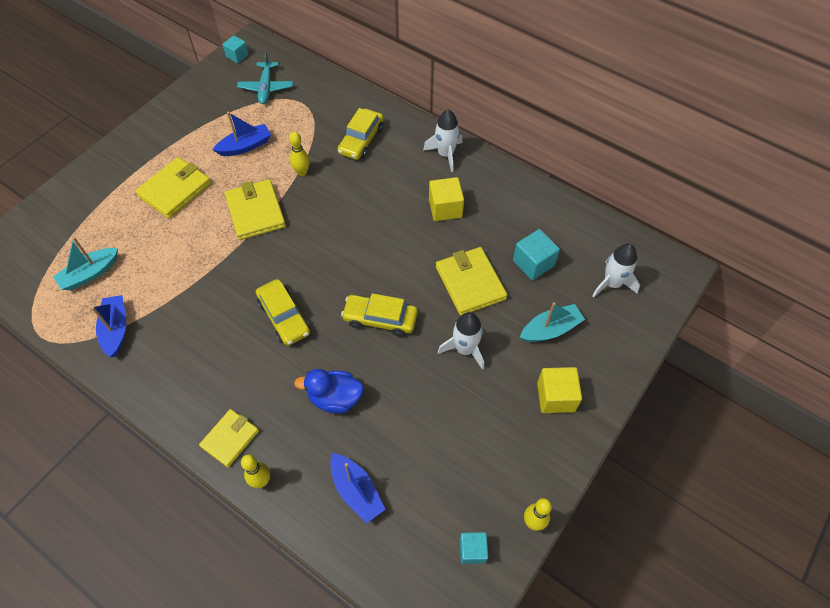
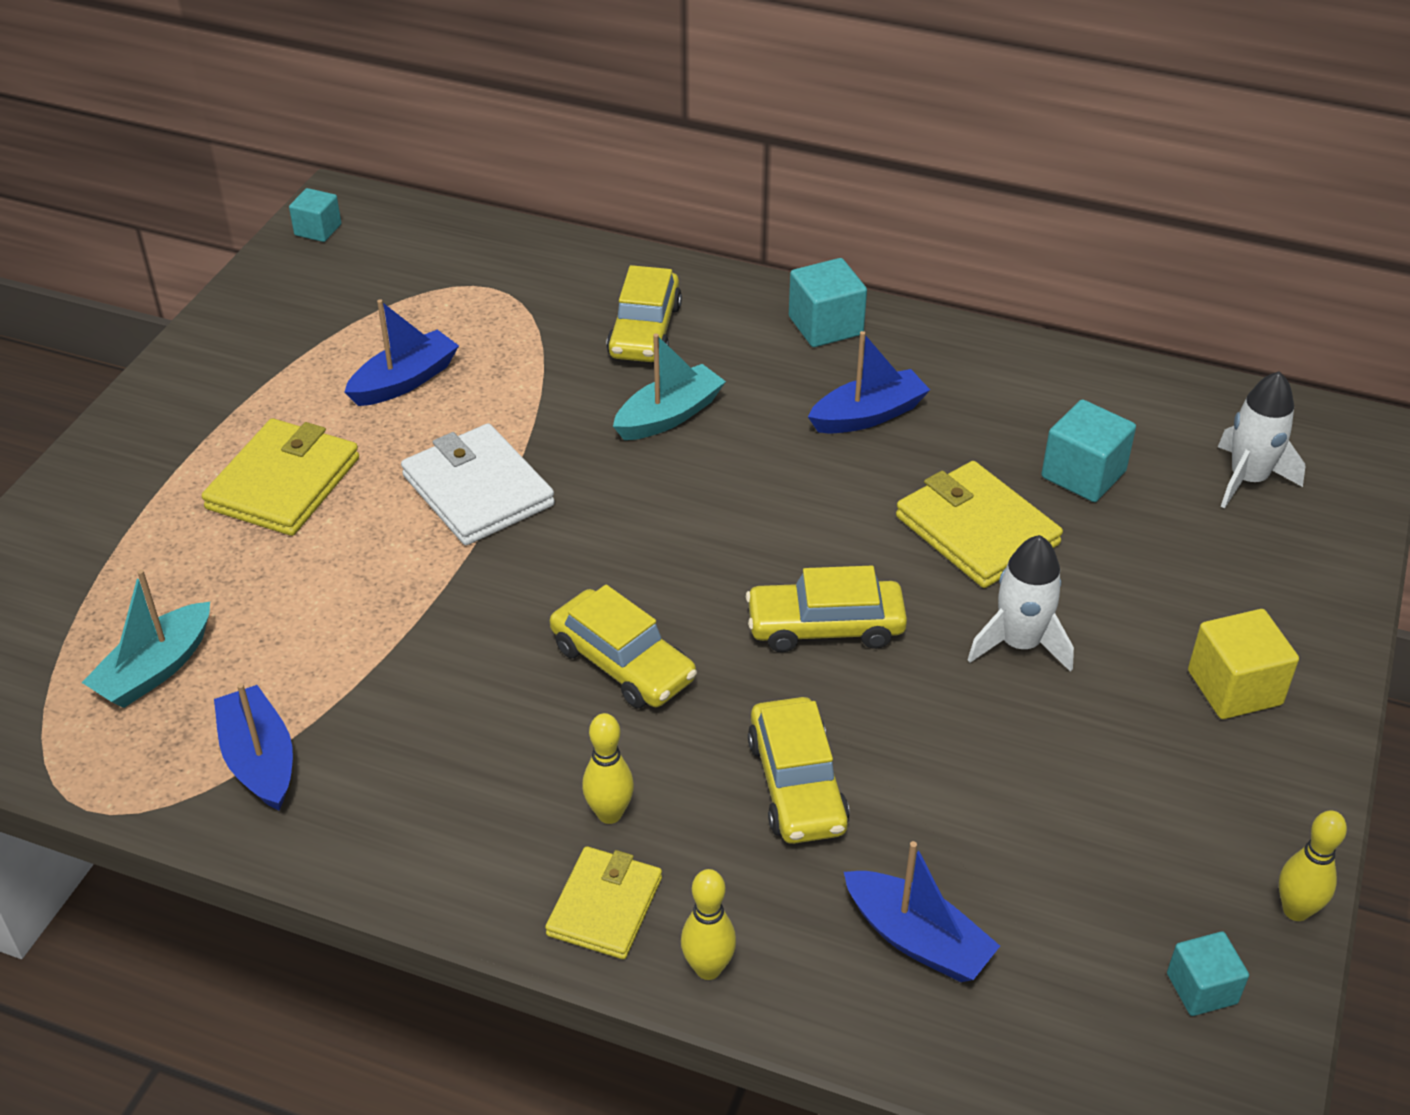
camera: 15 degrees left, 15 degrees down
(256, 212) = (478, 490): yellow wallet -> white wallet
(266, 88) = (404, 274): turquoise plane -> none
(302, 172) = (546, 405): yellow bowling pin -> yellow bowling pin (609, 813)
(335, 398) = (796, 784): blue duck -> yellow car
(445, 154) = (825, 326): white rocket -> turquoise cube
(445, 208) = (868, 415): yellow cube -> blue boat
(550, 329) = (1169, 577): turquoise boat -> turquoise boat (669, 416)

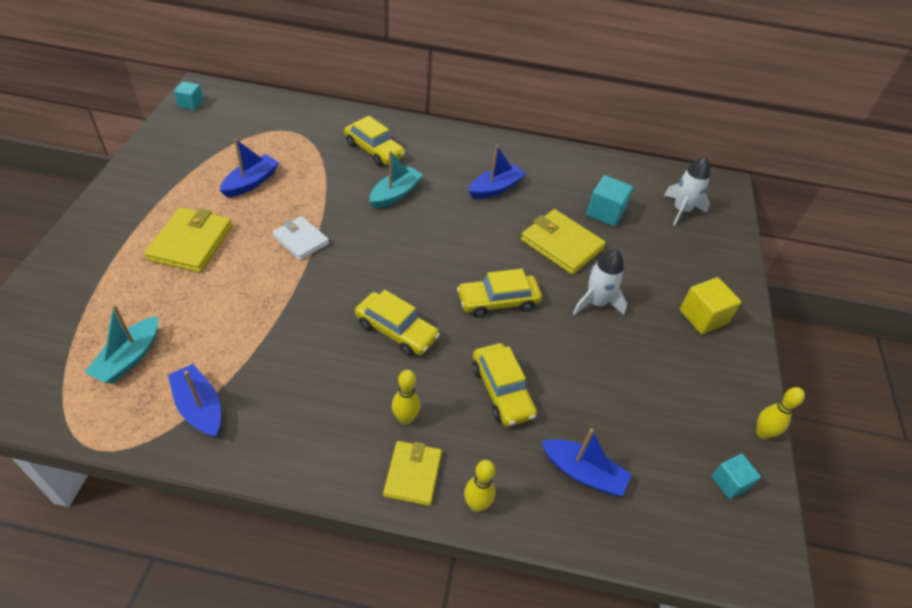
camera: 15 degrees left, 5 degrees up
(478, 490) = (301, 240): white wallet -> white wallet, size x0.66
(644, 331) = (374, 150): yellow car -> yellow car turned 45 degrees counterclockwise
(825, 326) = (465, 144): turquoise cube -> none

